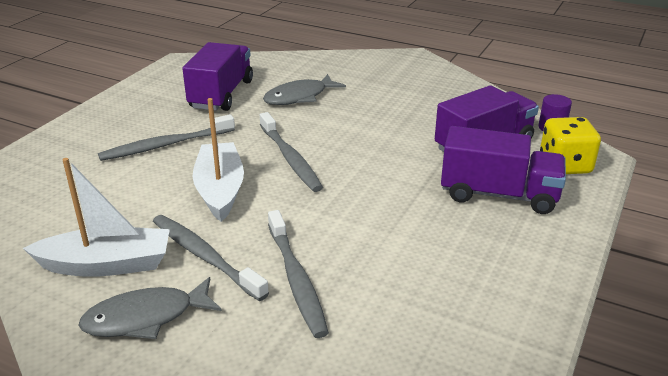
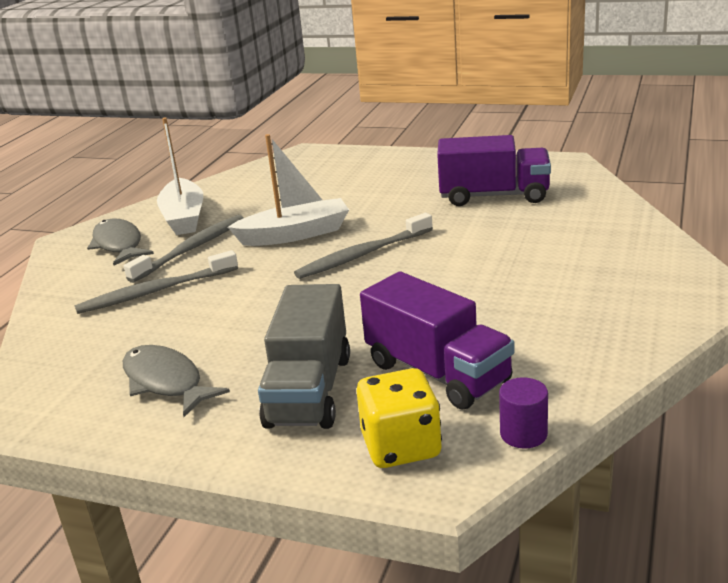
camera: 85 degrees right, 5 degrees down
(165, 145) = (371, 196): grey toothbrush -> none
(299, 97) = (514, 235): grey fish -> grey fish (166, 382)
(498, 195) = (309, 390): purple truck -> grey truck

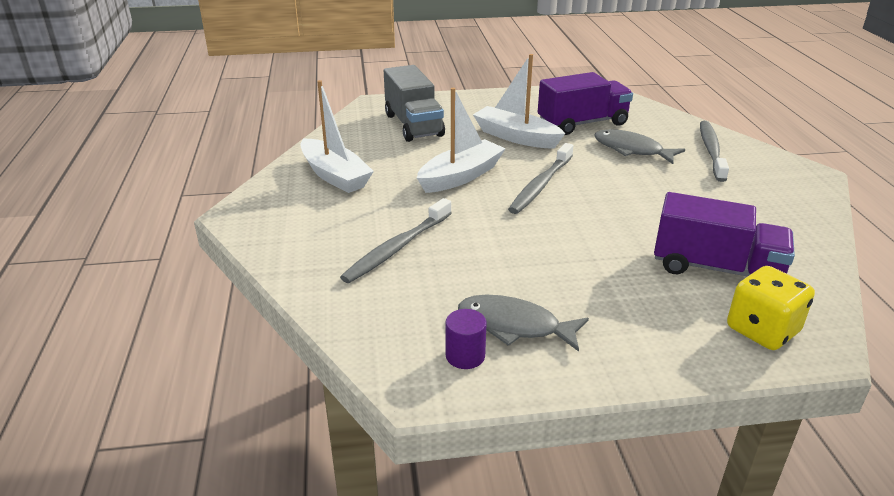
camera: 30 degrees left, 5 degrees up
(119, 244) = (300, 210): grey fish -> grey fish (631, 150)
(191, 249) = (381, 203): grey toothbrush -> grey toothbrush (711, 151)
(309, 390) = (642, 304): grey truck -> grey truck (413, 125)
(401, 202) = (516, 137): none -> white boat
(523, 434) = (827, 299): purple cylinder -> purple cylinder (465, 356)

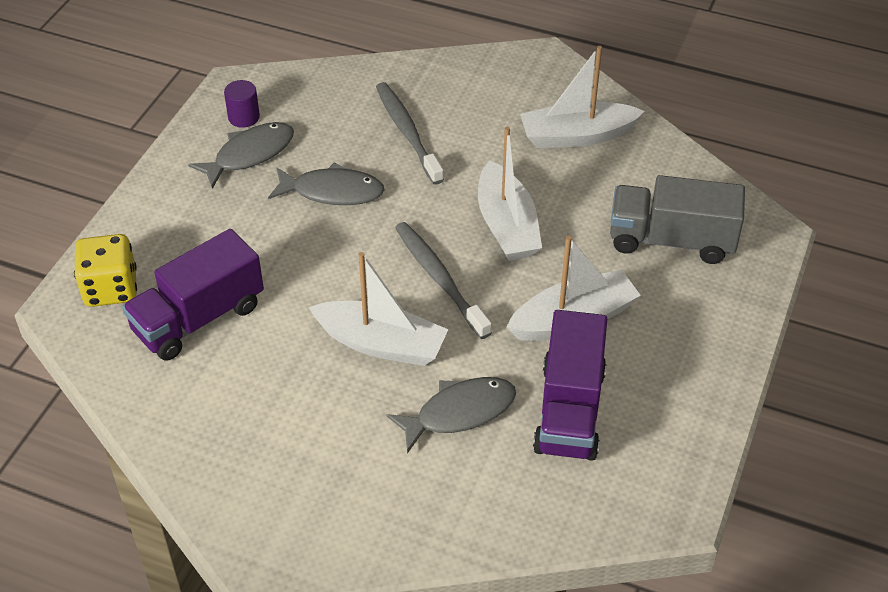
camera: 120 degrees right, 15 degrees up
(509, 259) = (332, 192): none -> grey fish
(623, 188) = (381, 344): none -> white boat
(711, 151) = (396, 497): grey toothbrush -> none

